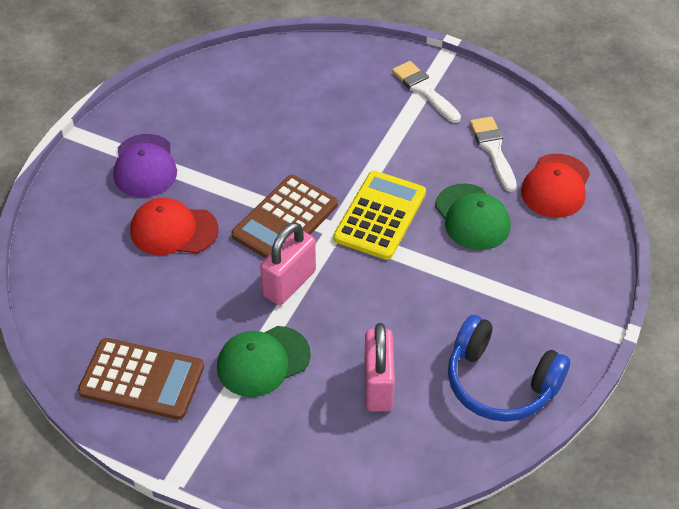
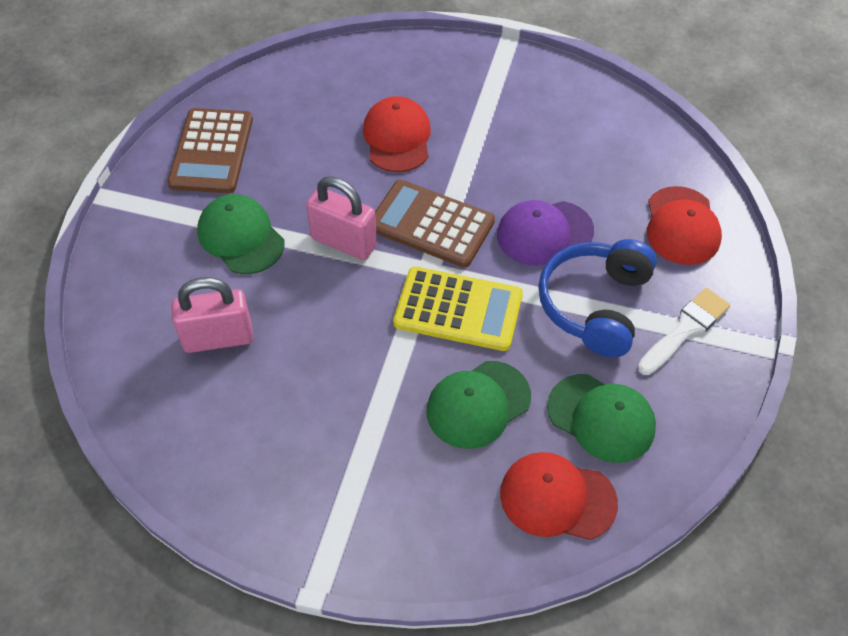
camera: 80 degrees right, 5 degrees up
(145, 166) = (478, 99): purple cap -> purple cap (544, 233)
(327, 70) = (682, 226): none -> red cap
(493, 150) = (601, 418): white brush -> green cap
(500, 383) = (231, 456): blue headphones -> blue headphones (595, 305)

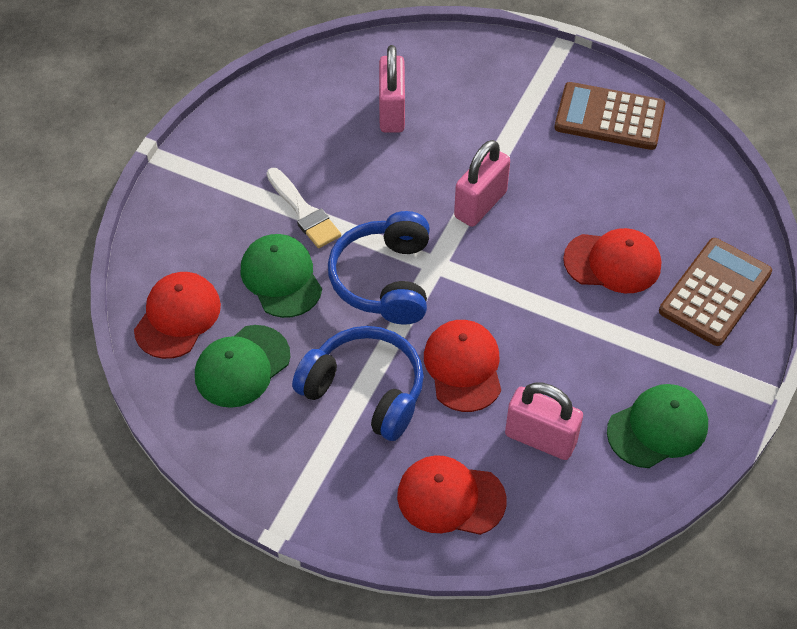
camera: 100 degrees right, 0 degrees up
(241, 237) = (499, 132): green cap -> green cap (657, 428)
(431, 224) = (490, 274): brown calculator -> brown calculator (715, 292)
(458, 309) = (384, 280): yellow calculator -> blue headphones
(544, 233) = (463, 367): purple cap -> red cap
(601, 172) = (540, 438): none -> pink padlock
(685, 329) = (318, 462): white brush -> white brush (304, 212)

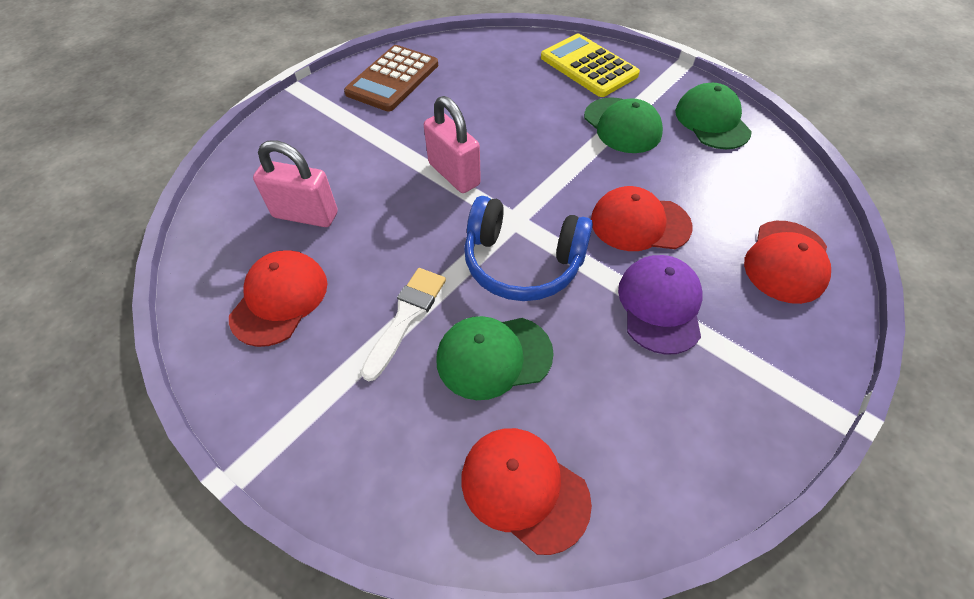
camera: 75 degrees left, 0 degrees up
(242, 366) = (614, 421): green cap -> green cap (622, 125)
(304, 212) = (406, 317): white brush -> white brush turned 45 degrees counterclockwise
(365, 391) = (660, 305): blue headphones -> purple cap
(540, 438) = (721, 188): pink padlock -> none
(612, 262) = (546, 109): red cap -> red cap (280, 299)
(715, 292) = (588, 66): brown calculator -> yellow calculator

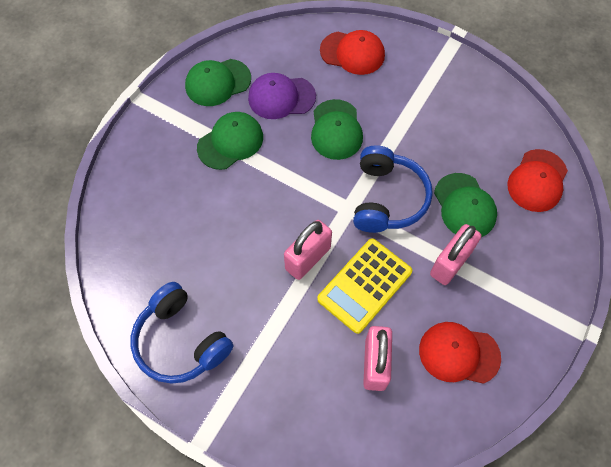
camera: 100 degrees left, 10 degrees up
(393, 79) = (181, 341): brown calculator -> blue headphones
(406, 317) = (450, 263): white brush -> pink padlock
(588, 66) = (148, 170): yellow calculator -> yellow calculator (365, 285)
(639, 223) = (336, 130): red cap -> green cap
(660, 305) = (403, 119): purple cap -> purple cap (281, 97)

